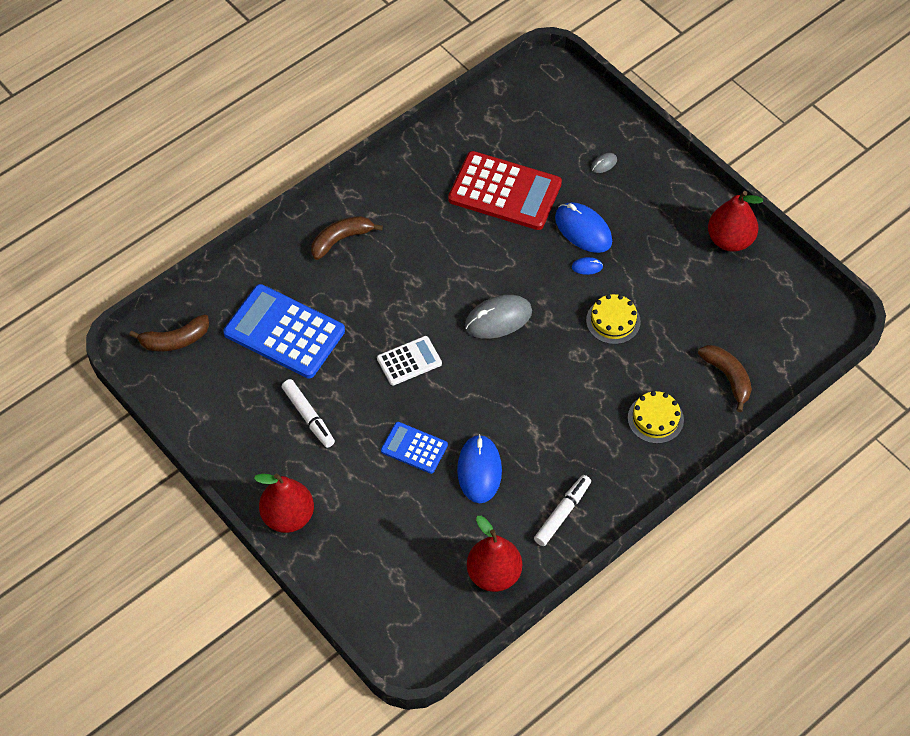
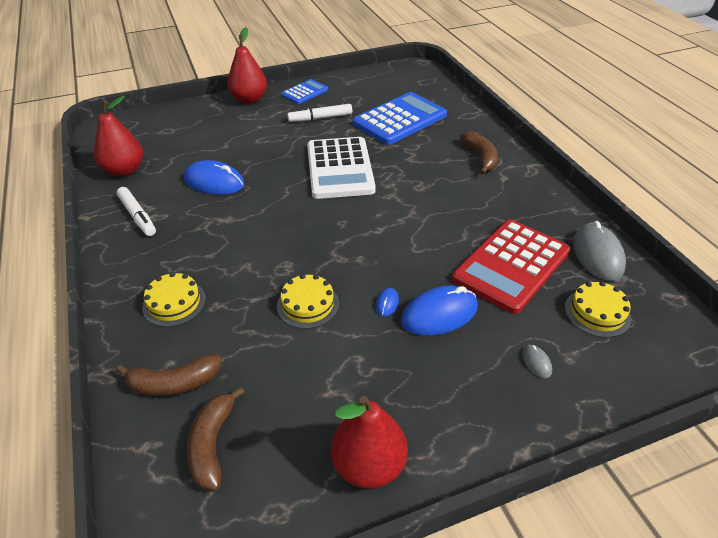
camera: 110 degrees right, 15 degrees down
(175, 340) = (415, 80): brown banana -> brown banana (212, 444)
(409, 361) = (340, 168): white calculator -> white calculator, size x1.87
(414, 448) = (259, 156): blue calculator -> blue calculator (304, 92)
(498, 319) = (354, 225): grey mouse -> grey mouse (597, 255)
(536, 132) = (597, 312): none -> yellow cake

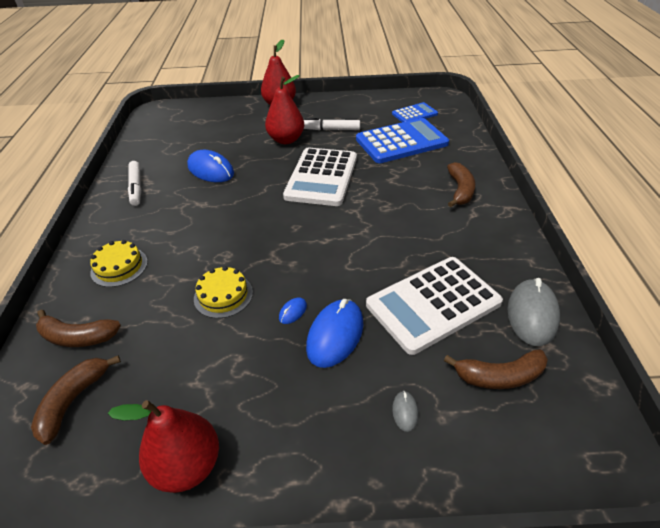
camera: 20 degrees right, 0 degrees up
(124, 170) = (149, 148): red pear -> red pear (286, 140)
(304, 92) = (329, 105): blue calculator -> blue calculator (414, 114)
(439, 314) = (335, 335): blue mouse -> blue mouse turned 60 degrees counterclockwise
(511, 265) = (433, 304): red calculator -> white calculator
(597, 312) = (499, 376): yellow cake -> brown banana

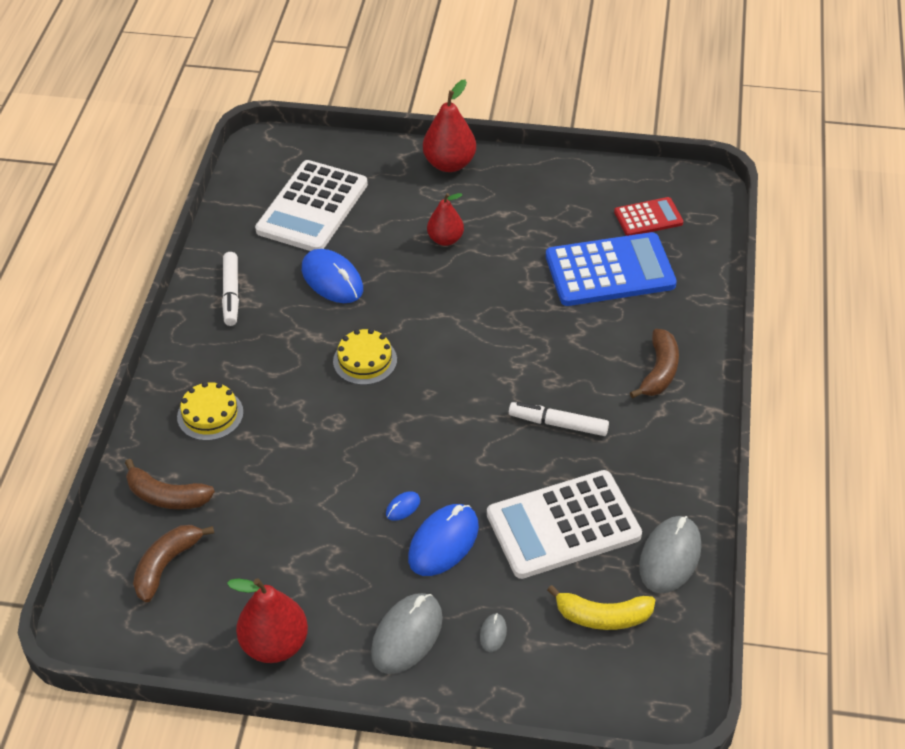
camera: 10 degrees right, 5 degrees up
(223, 295) = (328, 473): yellow cake -> yellow cake (365, 360)
(286, 140) = (445, 239): red pear -> red pear, size x0.66
(321, 177) = (480, 317): white calculator -> white calculator (312, 207)
(322, 430) = (407, 635): none -> grey mouse
(330, 129) = (514, 229): white marker -> white marker (558, 424)
(414, 114) = (648, 217): blue calculator -> red calculator
(499, 376) = (603, 616): brown banana -> yellow banana

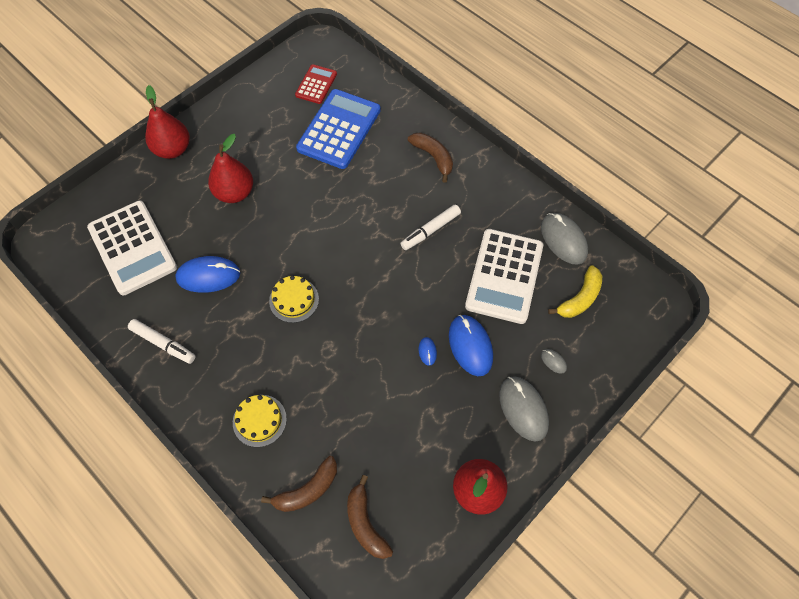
camera: 55 degrees left, 15 degrees up
(445, 239) = (235, 193): red pear -> red pear, size x1.52

